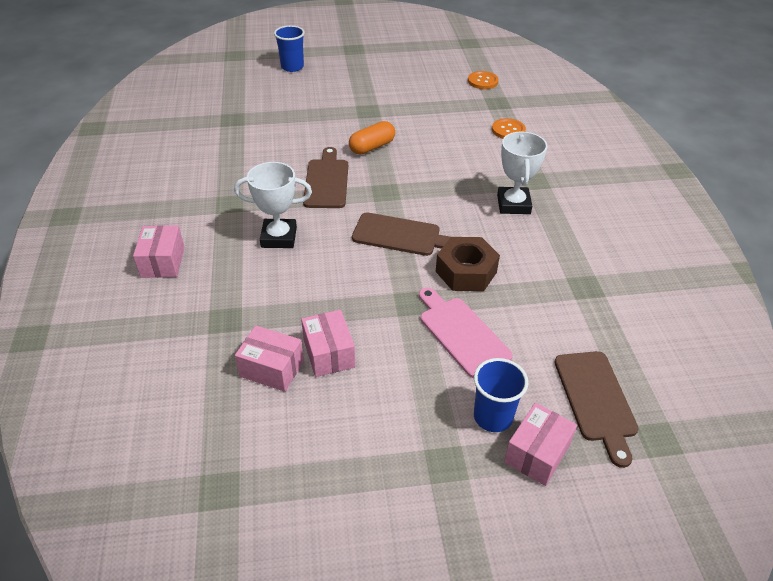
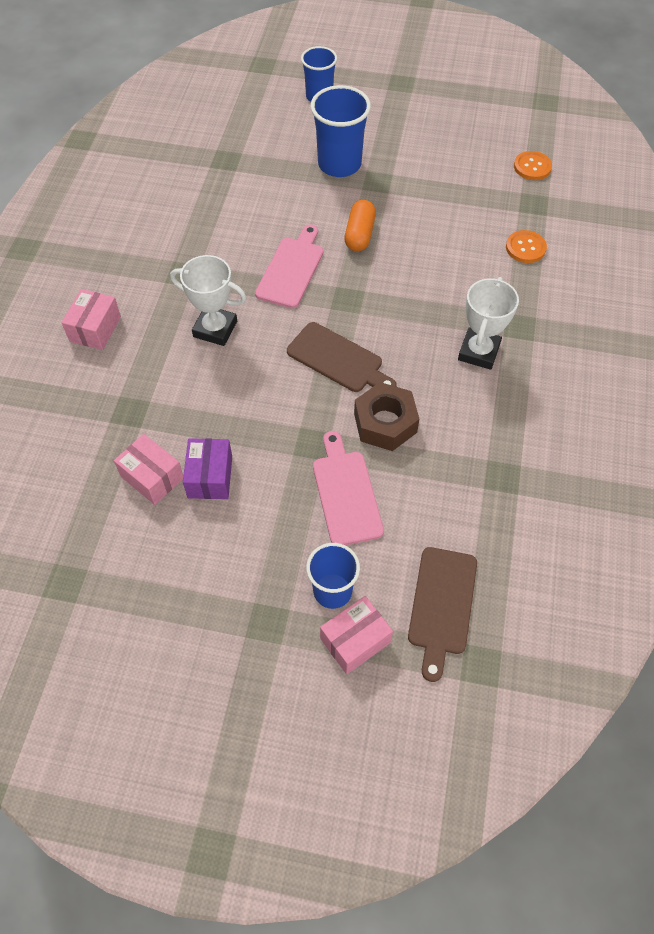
camera: 20 degrees right, 15 degrees up
(327, 181) = (291, 269): brown cutting board -> pink cutting board
(329, 353) = (210, 477): pink box -> purple box
(331, 105) = (339, 164): none -> blue cup
(372, 147) = (359, 234): orange capsule -> orange capsule turned 60 degrees counterclockwise

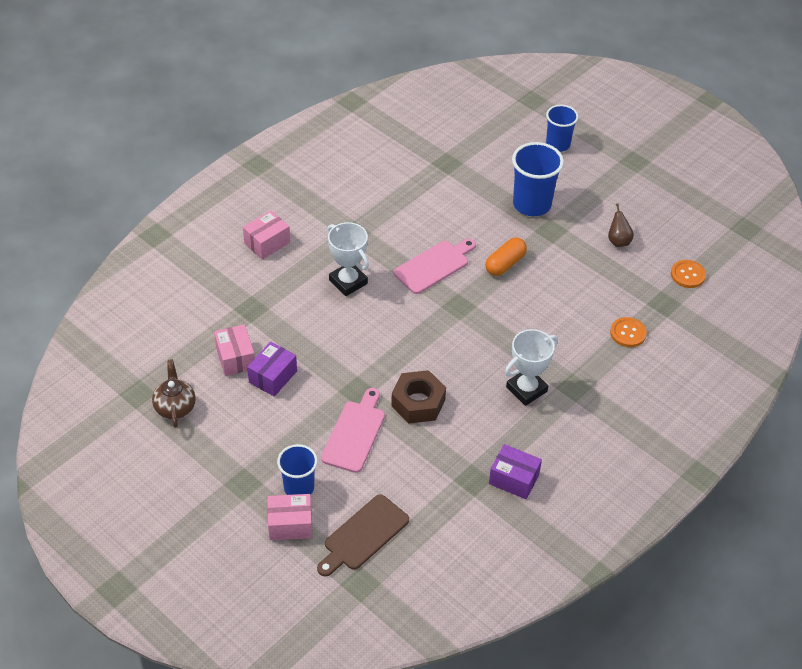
camera: 30 degrees right, 10 degrees down
(122, 574) = (175, 407): none -> brown teapot
(338, 360) = (418, 344): brown cutting board -> none
(446, 163) = (618, 241): none -> brown pear
(540, 453) = (513, 479): none -> purple box

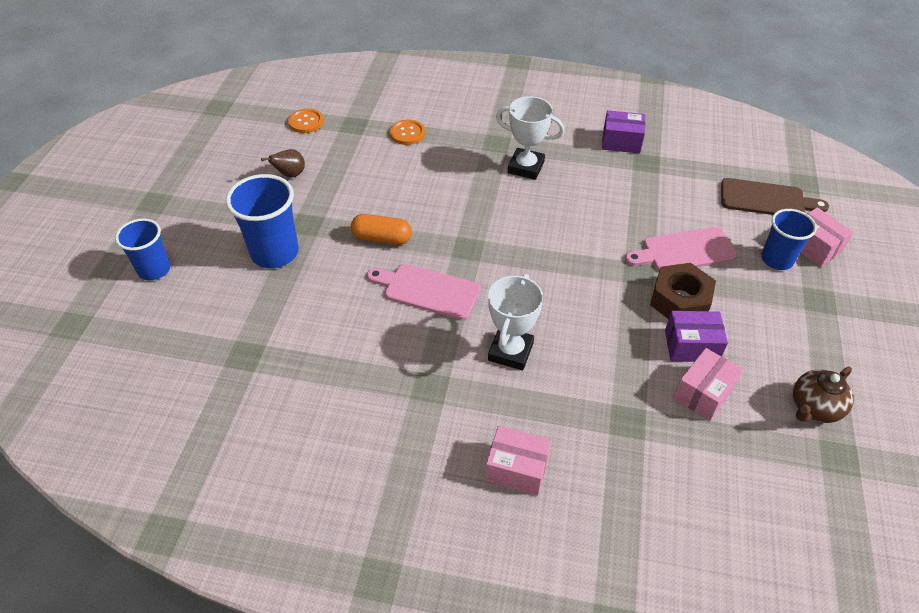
camera: 120 degrees left, 0 degrees up
(418, 403) = (608, 225): brown nut -> brown nut (680, 300)
(513, 479) = (621, 142): purple box -> purple box turned 75 degrees counterclockwise

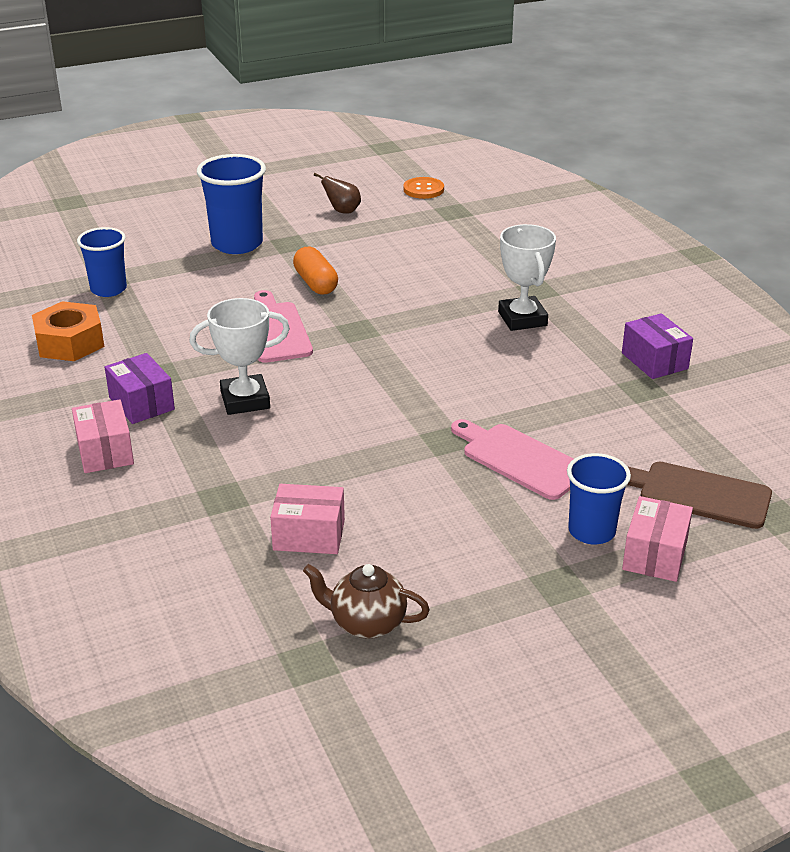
camera: 55 degrees right, 15 degrees down
(154, 270) = (159, 206): blue cup -> blue cup (108, 289)
(327, 425) = (70, 342): none -> orange nut
(407, 133) = (480, 240): orange button -> none
(680, 300) = (434, 479): brown nut -> none
(691, 346) = (371, 507): purple box -> purple box (141, 403)
(766, 199) = (698, 494): brown cutting board -> brown cutting board turned 135 degrees clockwise

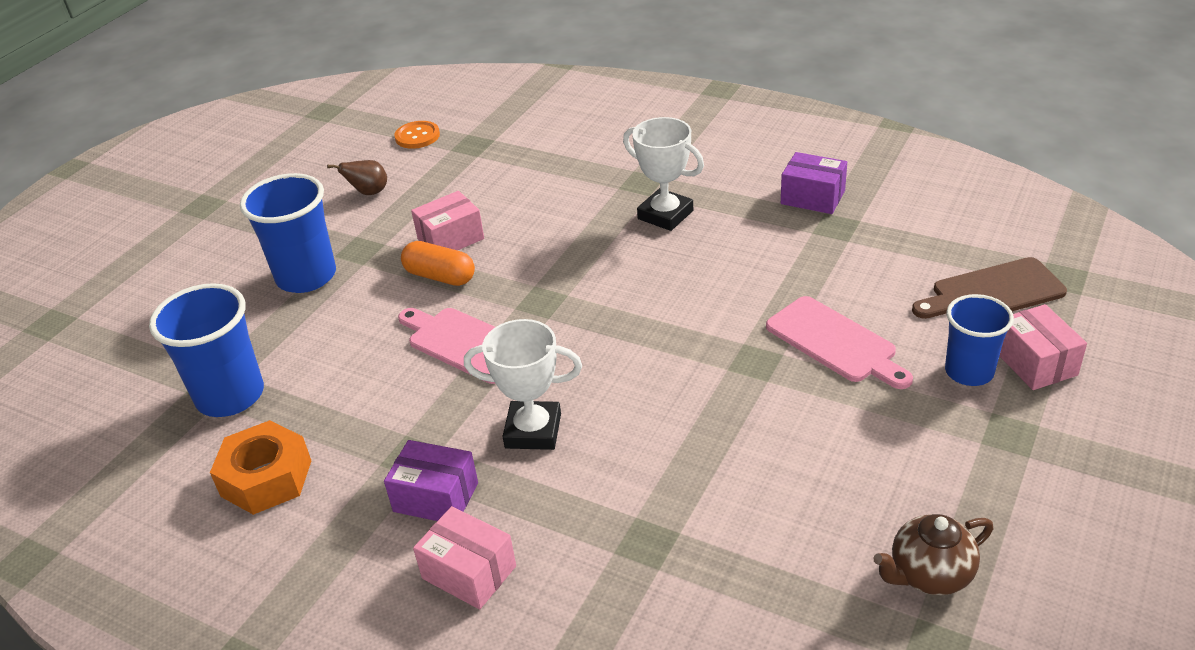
camera: 35 degrees left, 5 degrees up
(108, 289) = (230, 396): blue cup -> blue cup, size x1.52
(245, 400) = (533, 431): white trophy -> white trophy turned 60 degrees clockwise
(309, 535) = (771, 526): pink box -> pink box (450, 239)
(520, 459) = (835, 342): pink cutting board -> pink cutting board turned 135 degrees counterclockwise

